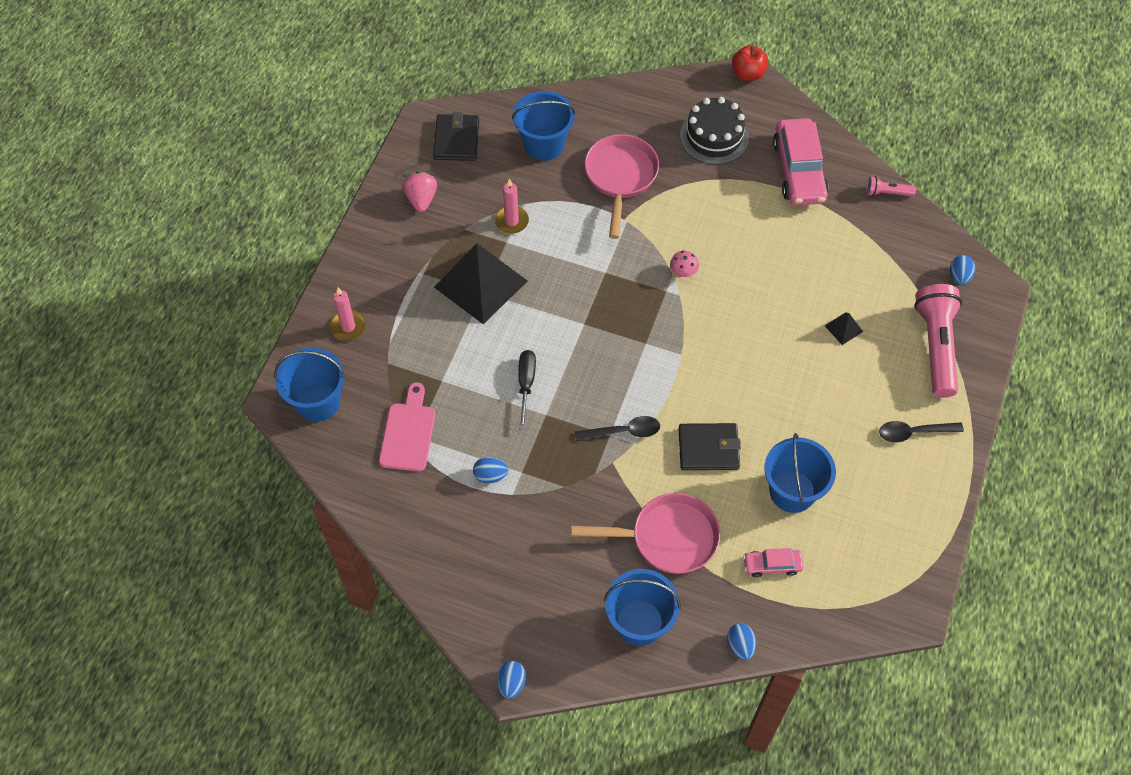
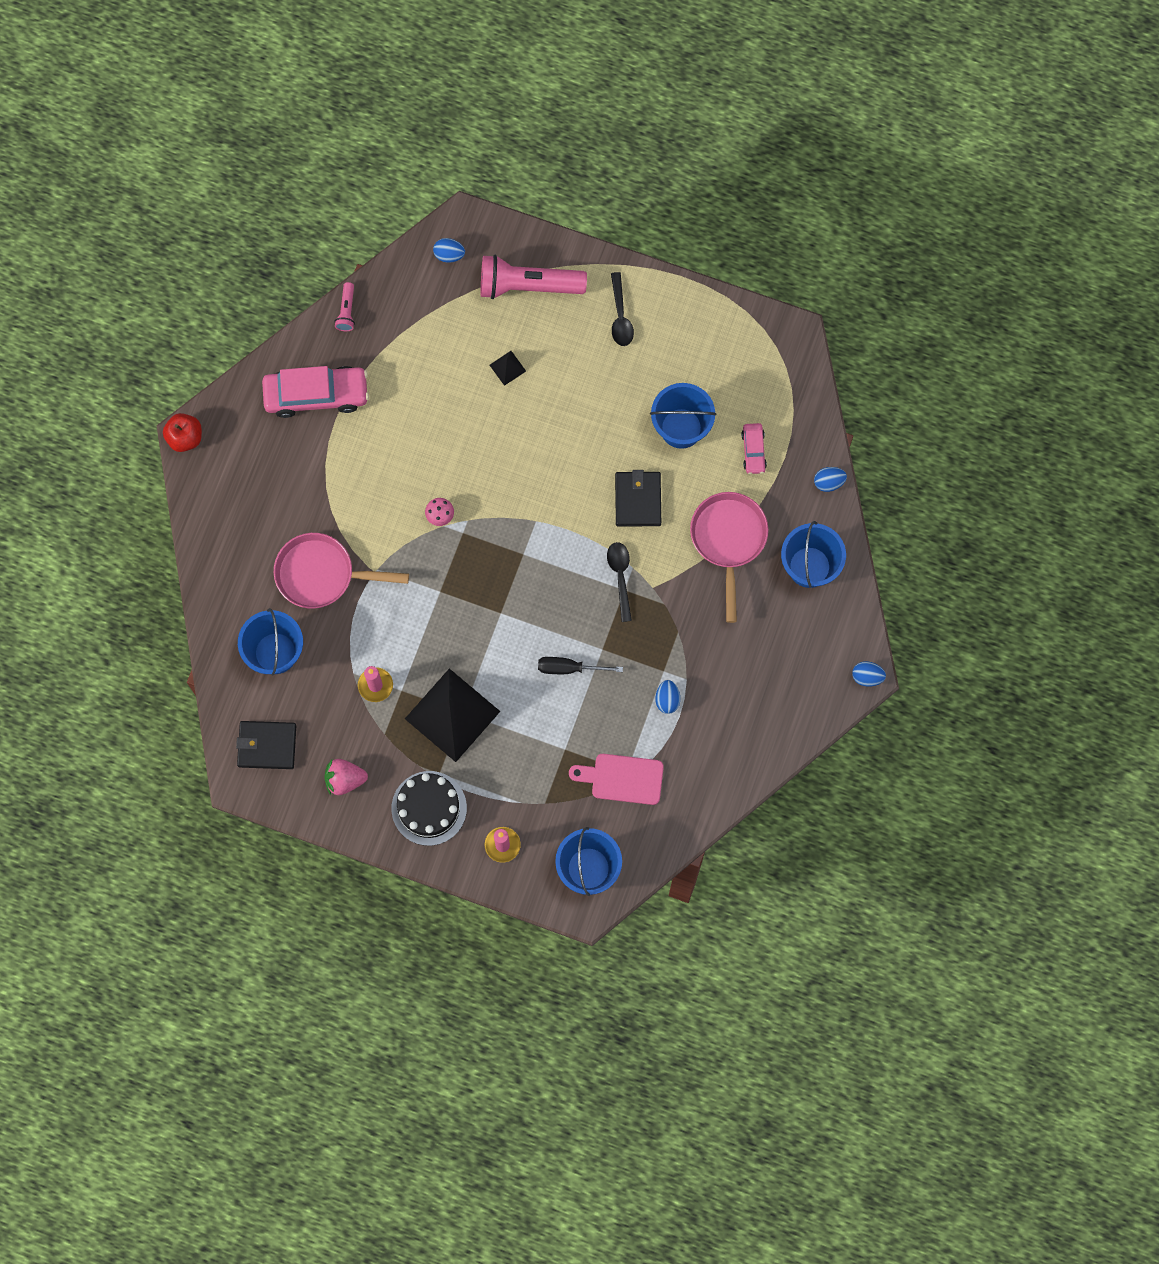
camera: 90 degrees left, 15 degrees up
(714, 136) = (270, 477): black cake -> black cake (429, 808)

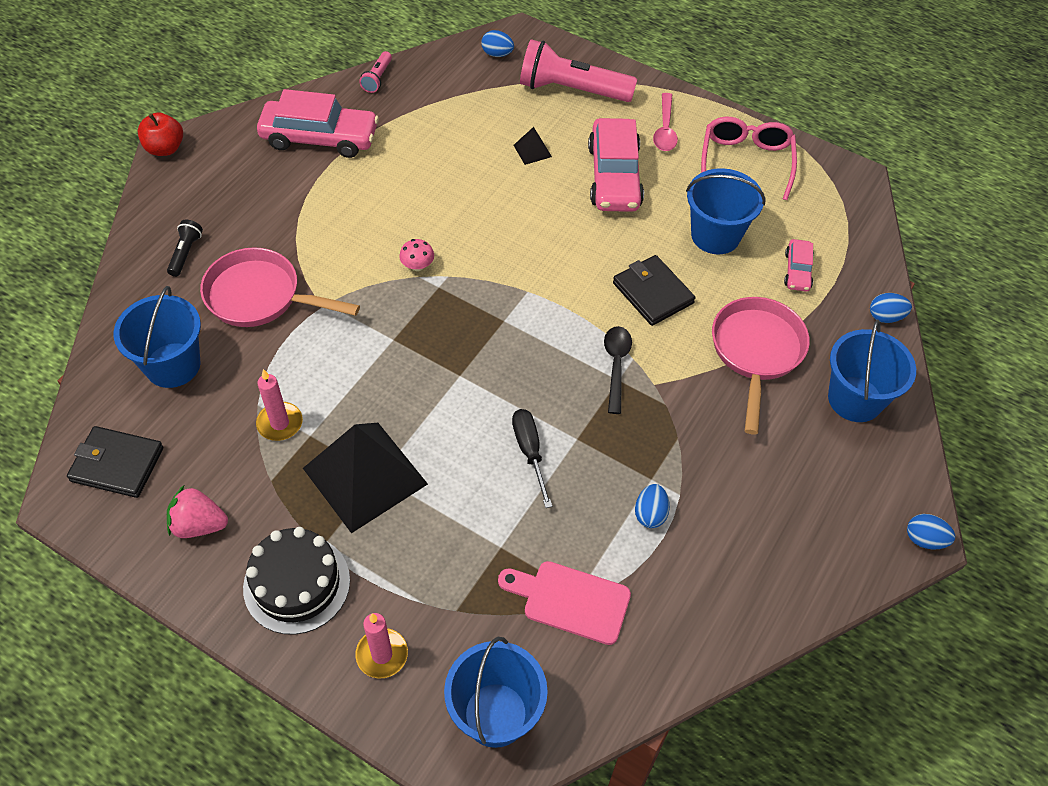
camera: 10 degrees right, 20 degrees down
(245, 545) = (186, 253): none -> black flashlight
(569, 668) = (529, 452): black screwdriver -> black screwdriver turned 60 degrees clockwise
(585, 381) = (614, 176): none -> pink car
(620, 316) = (665, 129): black spoon -> pink spoon
(638, 500) = (653, 293): black wallet -> black wallet turned 45 degrees counterclockwise
(697, 339) = (746, 162): none -> pink glasses

